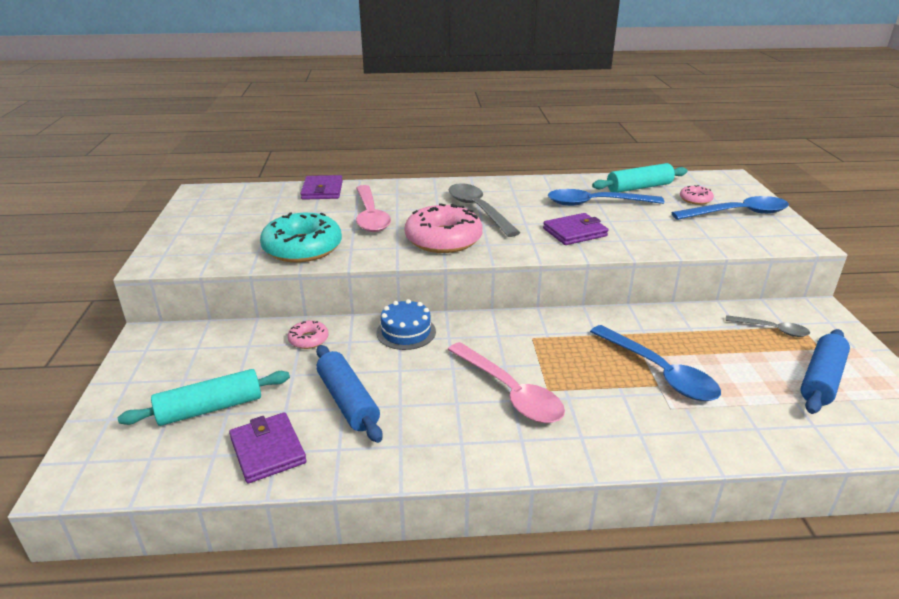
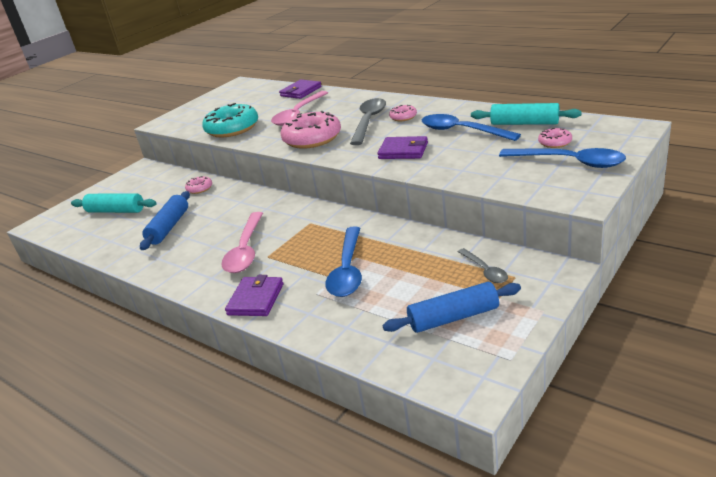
camera: 45 degrees right, 0 degrees up
(268, 450) = (108, 239): purple wallet -> purple wallet (256, 299)
(406, 332) = (249, 198): blue cake -> none
(509, 199) = (403, 117): none -> pink donut

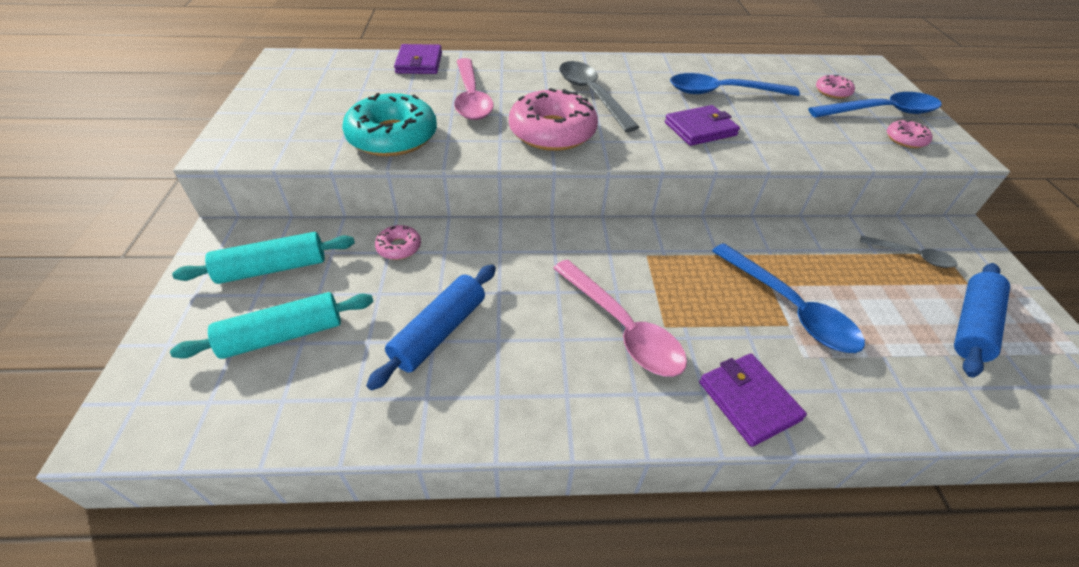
camera: 45 degrees left, 15 degrees up
(169, 227) = (439, 332): blue rolling pin -> blue rolling pin turned 60 degrees clockwise
(403, 117) = (626, 83): pink donut -> pink donut (905, 139)
(524, 123) = (769, 74): turquoise rolling pin -> turquoise rolling pin (273, 268)

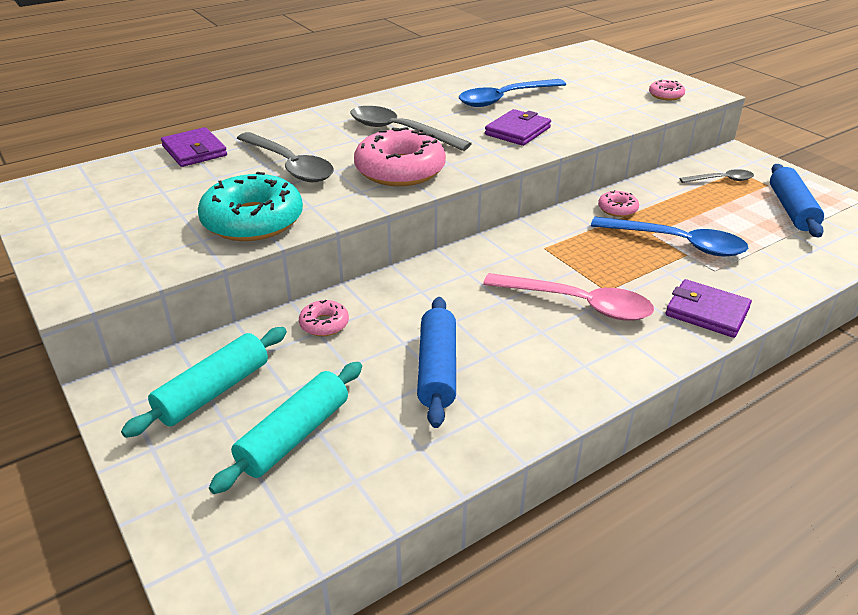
camera: 30 degrees left, 10 degrees down
(471, 98) = (290, 166): pink spoon -> grey spoon
(832, 92) = (585, 76): pink donut -> pink donut (617, 209)
(881, 112) = (632, 81): blue spoon -> none

